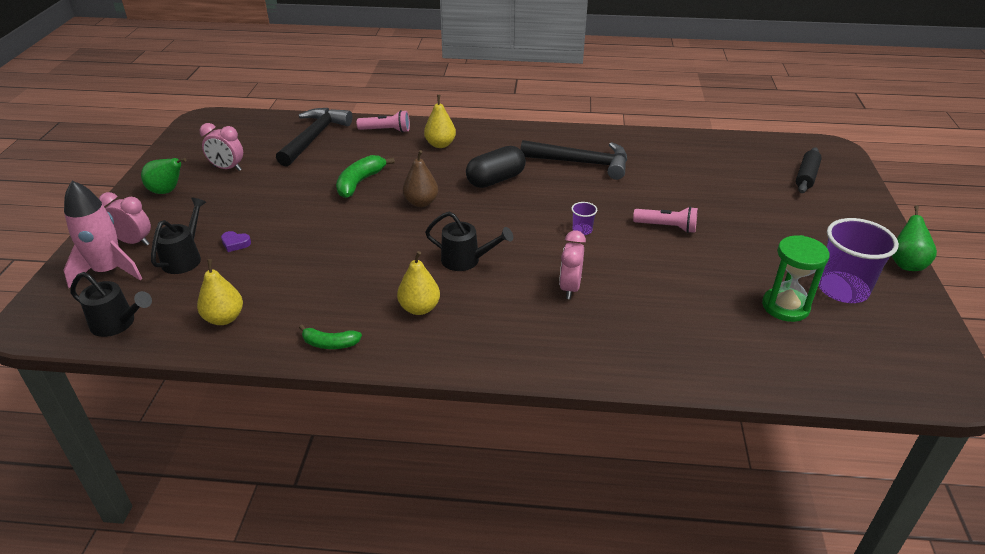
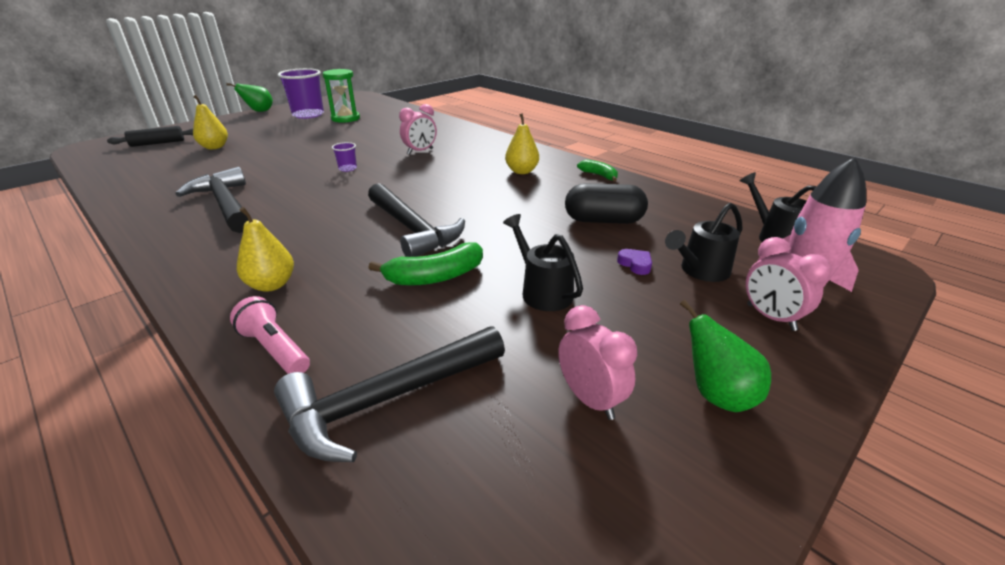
camera: 140 degrees left, 5 degrees down
(224, 318) = (671, 210): yellow pear -> yellow pear (214, 147)
(421, 203) = (413, 229): brown pear -> black hammer
(466, 260) = (452, 181): black watering can -> black watering can (542, 291)
(495, 180) = (316, 221): black capsule -> black capsule (603, 221)
(667, 227) = (301, 153): pink flashlight -> none

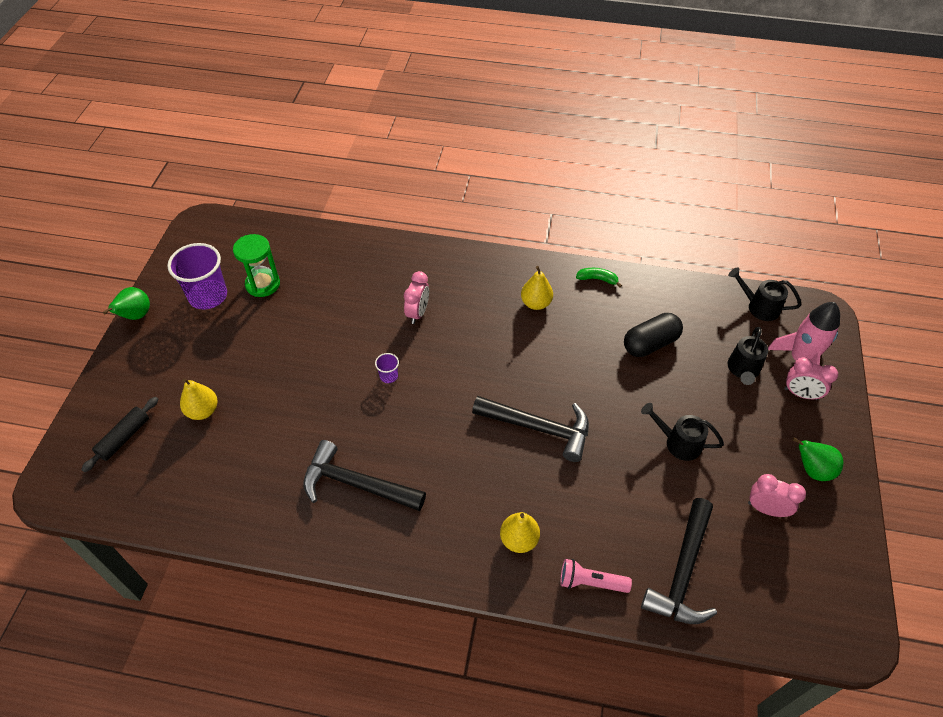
camera: 35 degrees left, 20 degrees up
(435, 276) = (607, 468): green banana -> none
(635, 264) = (705, 384): purple heart -> none

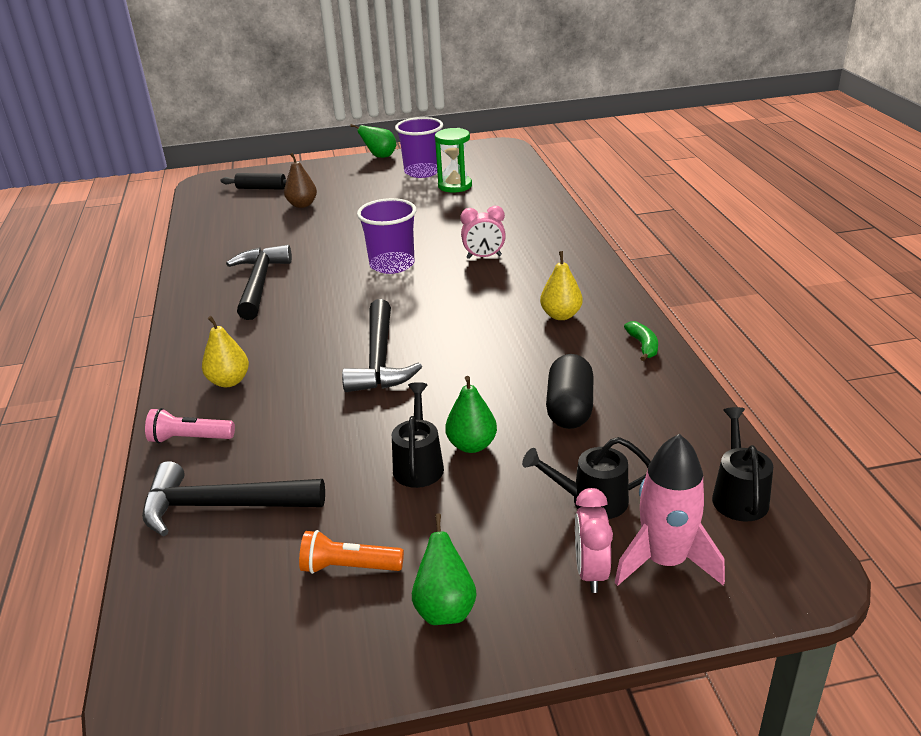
camera: 70 degrees right, 20 degrees down
(203, 411) = (302, 205): yellow pear -> brown pear
(388, 376) = (392, 264): purple cup -> purple cup, size x2.27
(590, 582) = (189, 439): pink flashlight -> pink flashlight turned 75 degrees counterclockwise
(650, 344) = (569, 408): black capsule -> black capsule turned 60 degrees clockwise
(669, 408) = (471, 445): none -> green pear
(766, 509) = (348, 567): pink clock -> orange flashlight

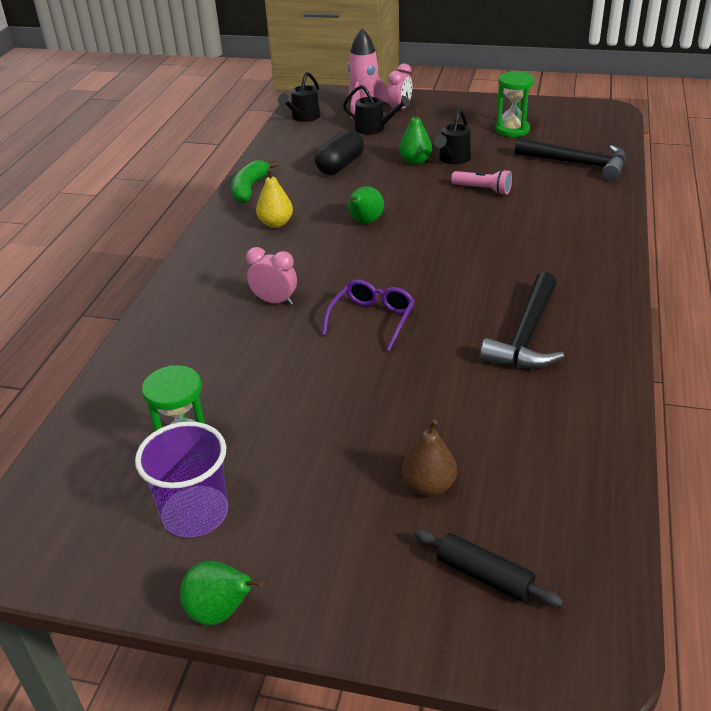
camera: 155 degrees left, 5 degrees up
(189, 439) = (600, 202): pink flashlight -> pink flashlight (483, 189)
(229, 381) = (569, 235): yellow pear -> none
(348, 567) = (512, 130): orange flashlight -> green hourglass
(380, 359) = (441, 224): black hammer -> none
(392, 264) = (372, 319): purple cup -> purple glasses
(445, 609) = (473, 111): green pear -> green pear (365, 222)
(643, 346) = (249, 188): green banana -> green banana, size x1.57

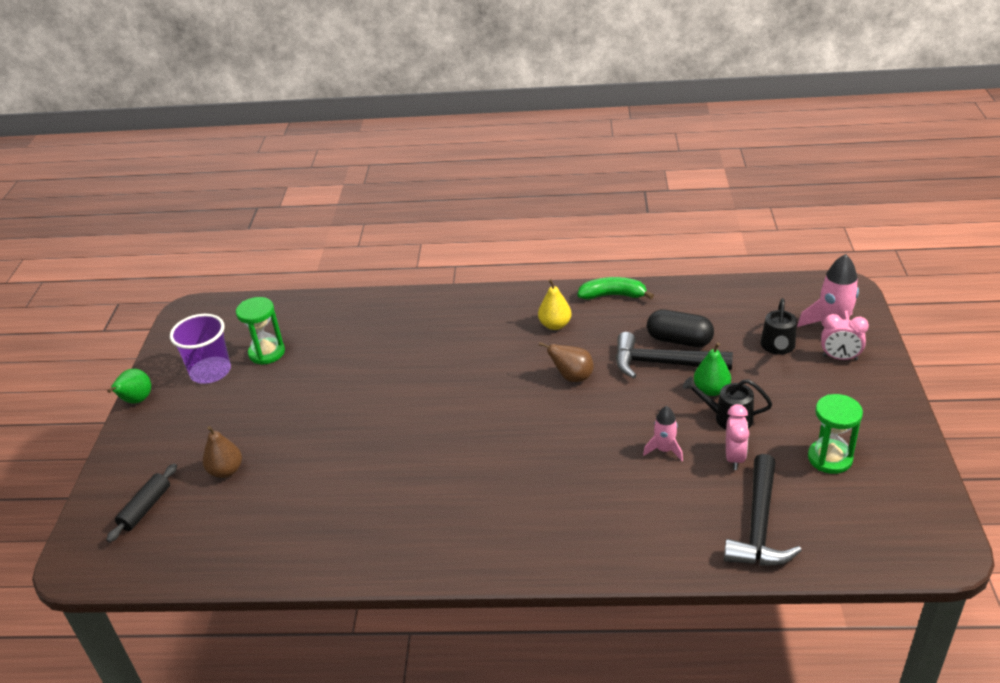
camera: 80 degrees right, 0 degrees up
(274, 301) = (435, 352): pink clock -> pink clock (734, 457)
(303, 117) = (780, 293): black watering can -> none
(365, 222) = (572, 377): green pear -> brown pear
(372, 319) = (417, 410): purple glasses -> none
(483, 189) = (664, 450): pink flashlight -> pink rocket
(527, 335) = (403, 507): black hammer -> black hammer (663, 363)

